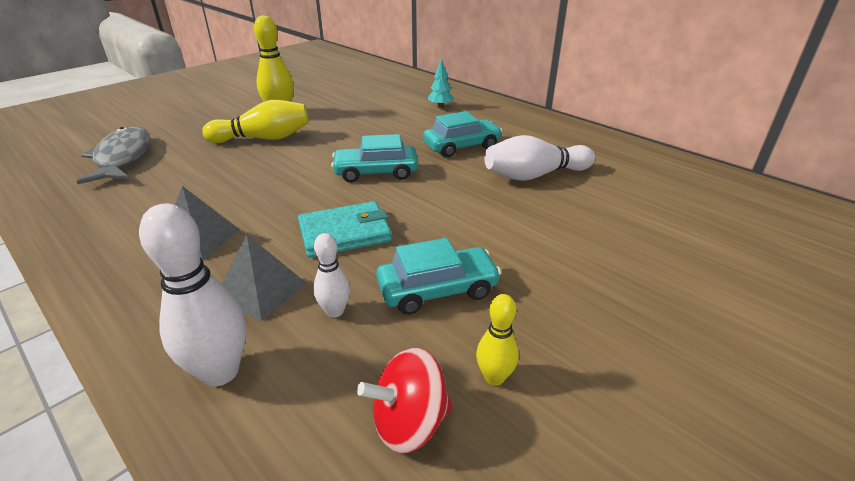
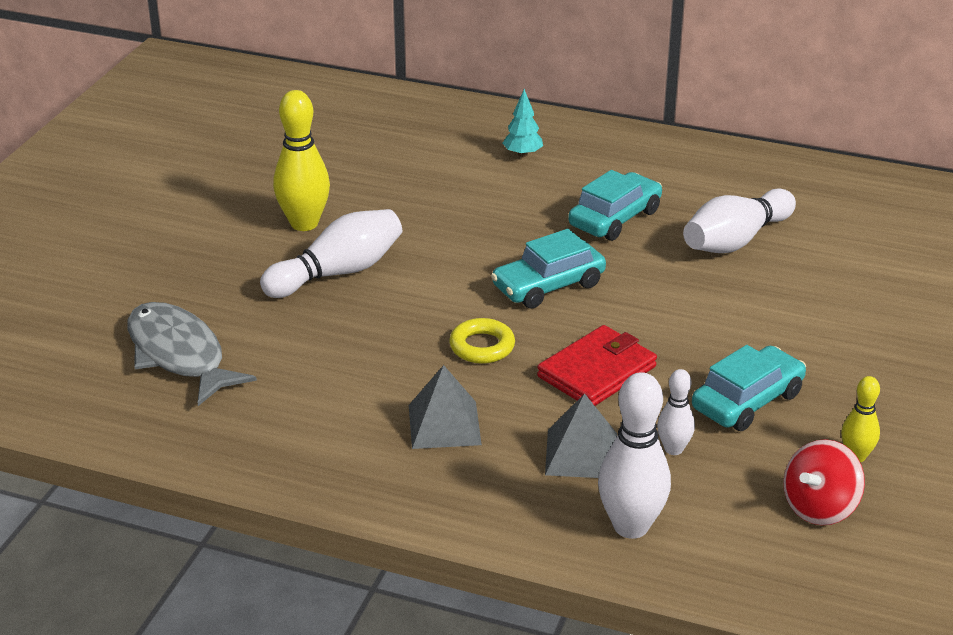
camera: 25 degrees left, 0 degrees up
(263, 138) = (337, 273): yellow bowling pin -> white bowling pin
(289, 196) = (482, 346): none -> yellow ring
(345, 233) = (597, 371): turquoise wallet -> red wallet

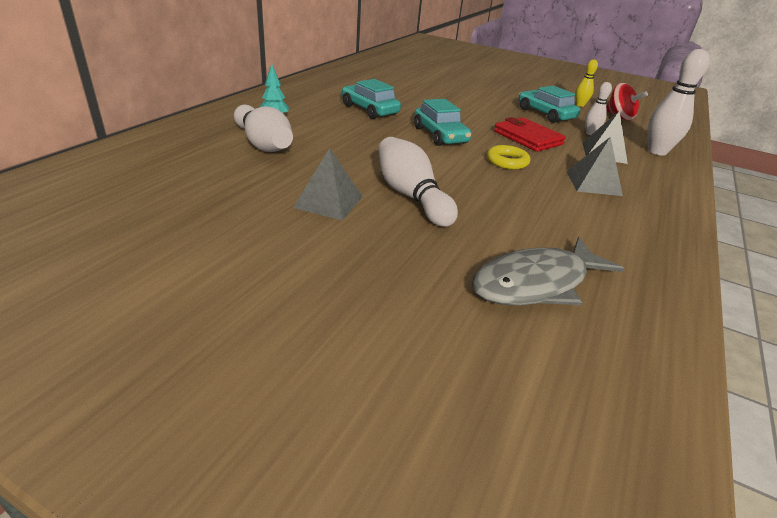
camera: 85 degrees left, 0 degrees up
(304, 223) = (329, 202): yellow bowling pin -> grey pyramid
(736, 240) = (403, 92): white bowling pin -> white bowling pin (263, 144)

